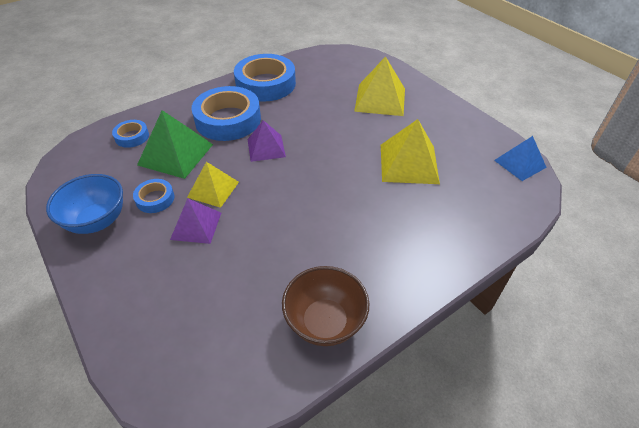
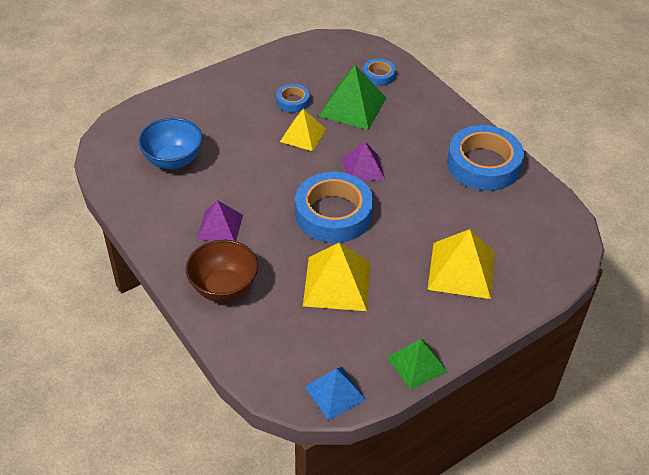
camera: 90 degrees right, 0 degrees up
(97, 221) = (269, 73): blue bowl -> blue bowl (173, 160)
(196, 225) = (259, 128): purple pyramid -> purple pyramid (220, 226)
(228, 120) = (409, 138): blue tape -> blue tape (333, 213)
(325, 322) = (151, 207): brown bowl -> brown bowl (224, 288)
(475, 123) = (416, 364): none -> green pyramid

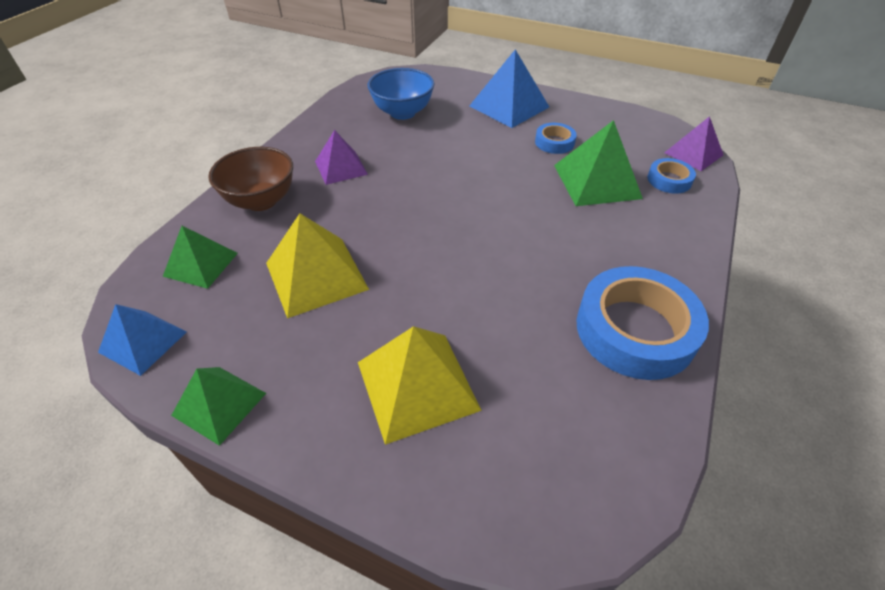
camera: 60 degrees right, 0 degrees up
(224, 98) = (509, 106): none -> blue pyramid
(275, 343) = (201, 264): none -> green pyramid
(303, 135) = (514, 166): yellow pyramid -> none
(333, 213) = (421, 231): blue tape -> none
(363, 168) = (511, 225): purple pyramid -> purple pyramid (693, 154)

